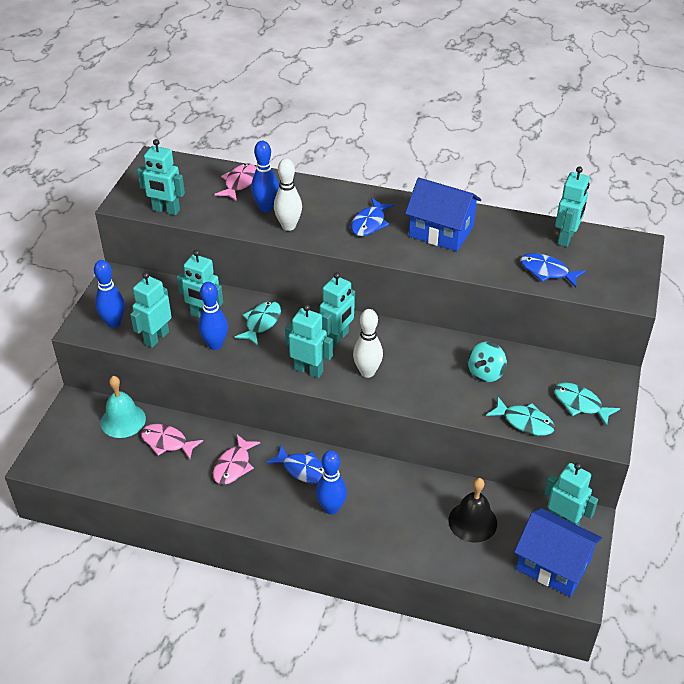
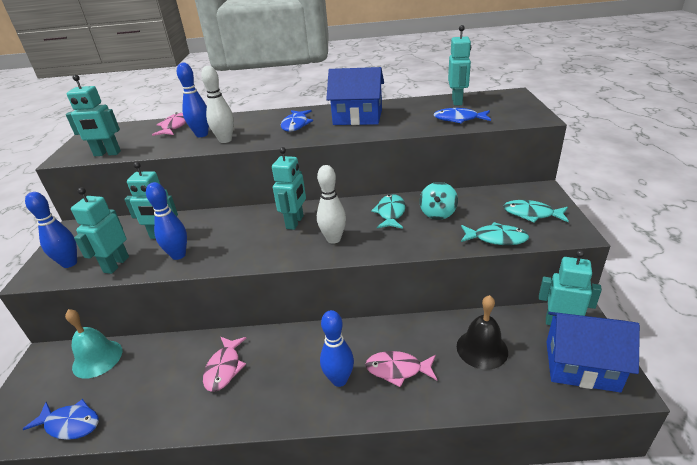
camera: 15 degrees left, 10 degrees down
(167, 442) = (148, 366): pink fish -> pink fish (397, 369)
(261, 323) = (220, 228): turquoise fish -> turquoise fish (390, 213)
(303, 469) = (297, 351): blue fish -> blue fish (70, 424)
(309, 370) = (277, 251): turquoise robot -> none

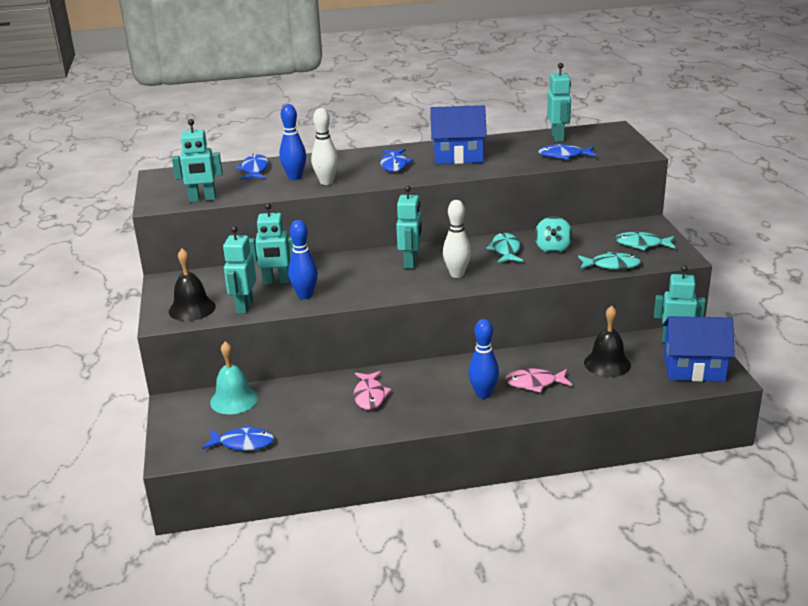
camera: 10 degrees left, 5 degrees down
(69, 263) = (192, 309): blue bowling pin -> black bell
(174, 127) = (255, 170): pink fish -> blue fish

